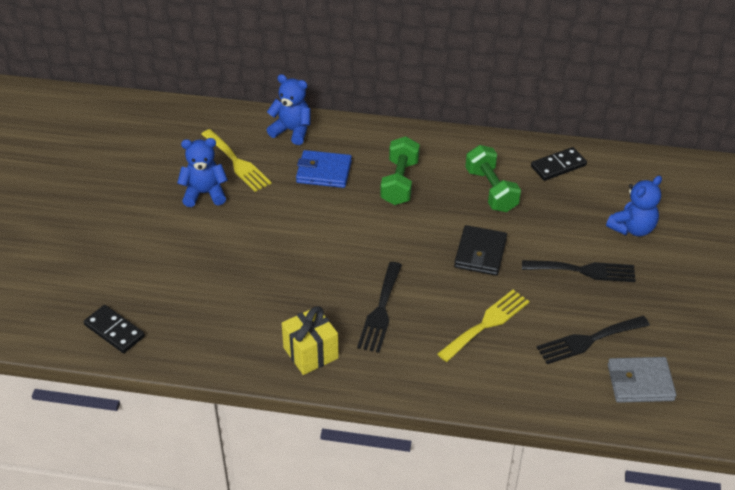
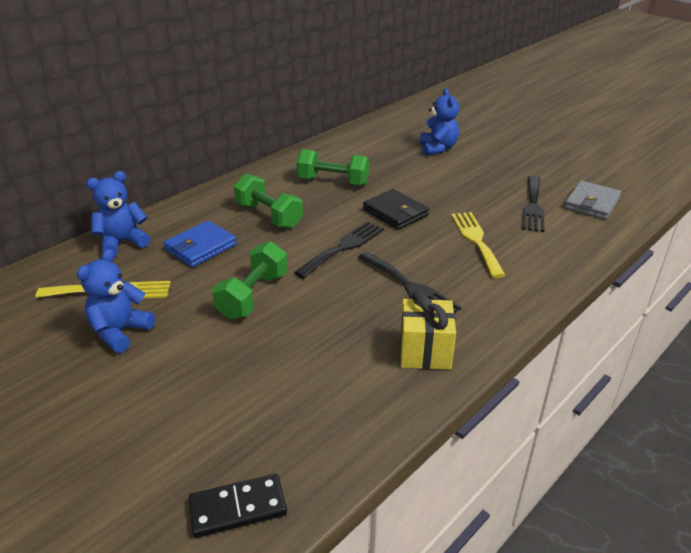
camera: 55 degrees left, 10 degrees down
(294, 232) = (253, 295): none -> green dumbbell
(558, 166) = (343, 148): black domino -> none
(584, 271) = (460, 180): black fork -> black fork (343, 247)

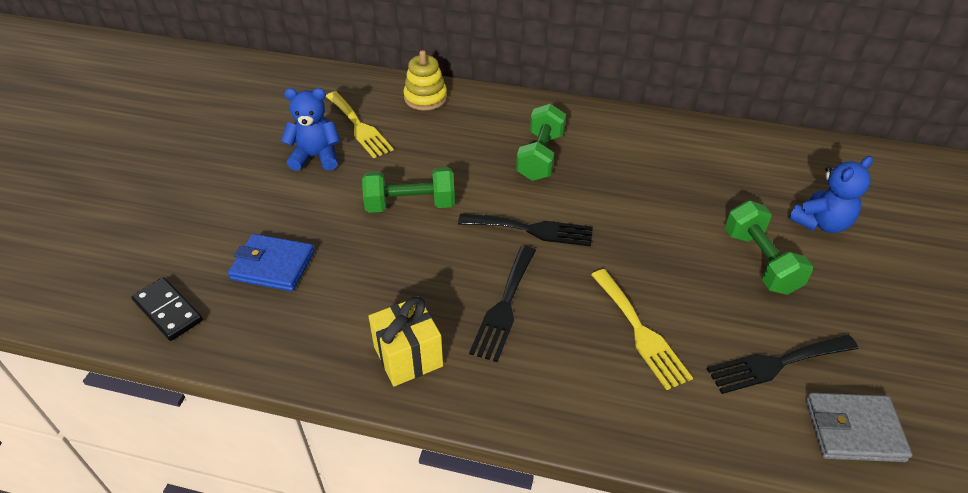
camera: 60 degrees right, 10 degrees up
(122, 243) = (425, 98): blue teddy bear -> yellow stacking toy
(201, 247) = (454, 141): blue wallet -> blue wallet (273, 266)
(333, 182) = (647, 171): green dumbbell -> green dumbbell (760, 261)
(395, 212) = (633, 242): black wallet -> none
(476, 240) = (640, 332): yellow fork -> yellow fork turned 105 degrees clockwise

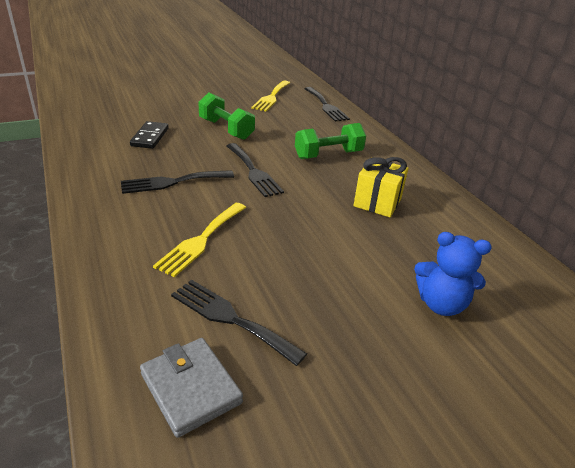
camera: 50 degrees right, 10 degrees down
(168, 311) = (80, 98): black domino -> black domino (150, 137)
(273, 266) = (135, 110): blue wallet -> none
(316, 157) = (231, 95): blue teddy bear -> none
(408, 356) = (102, 165): yellow gift -> yellow gift (377, 203)
(425, 98) = (326, 106): yellow stacking toy -> black fork
(760, 261) = (344, 279): green dumbbell -> none

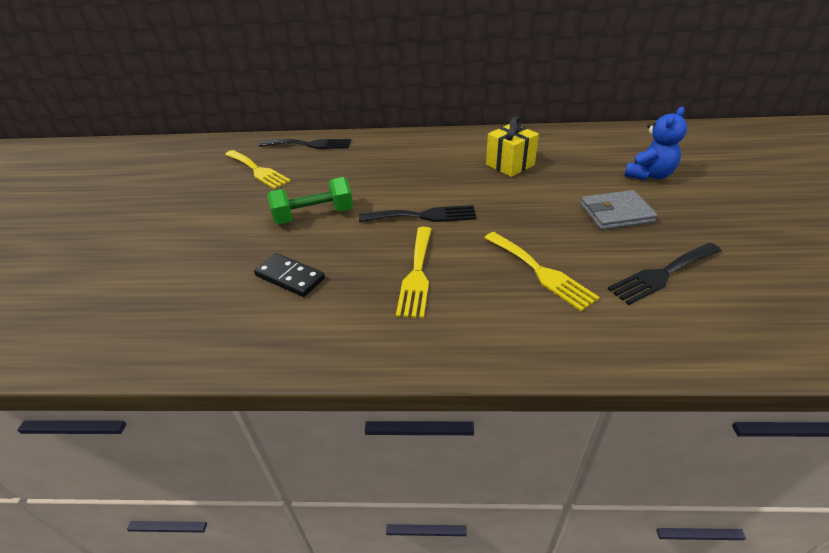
camera: 60 degrees left, 5 degrees up
(172, 182) = (417, 274): black fork -> yellow fork
(191, 388) = (749, 311): grey wallet -> grey wallet (616, 213)
(328, 155) = (414, 167): green dumbbell -> none

